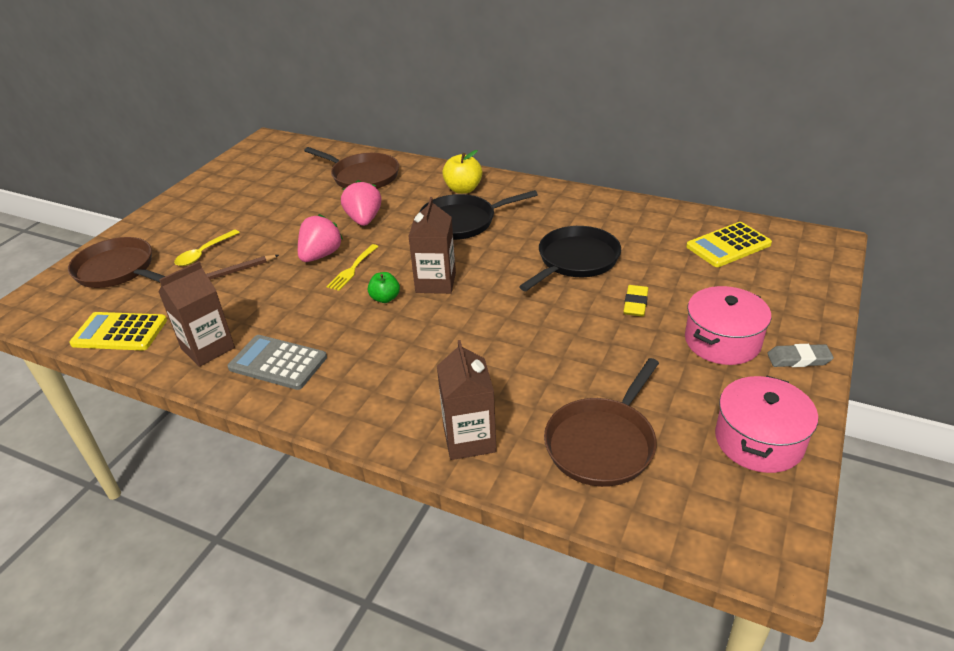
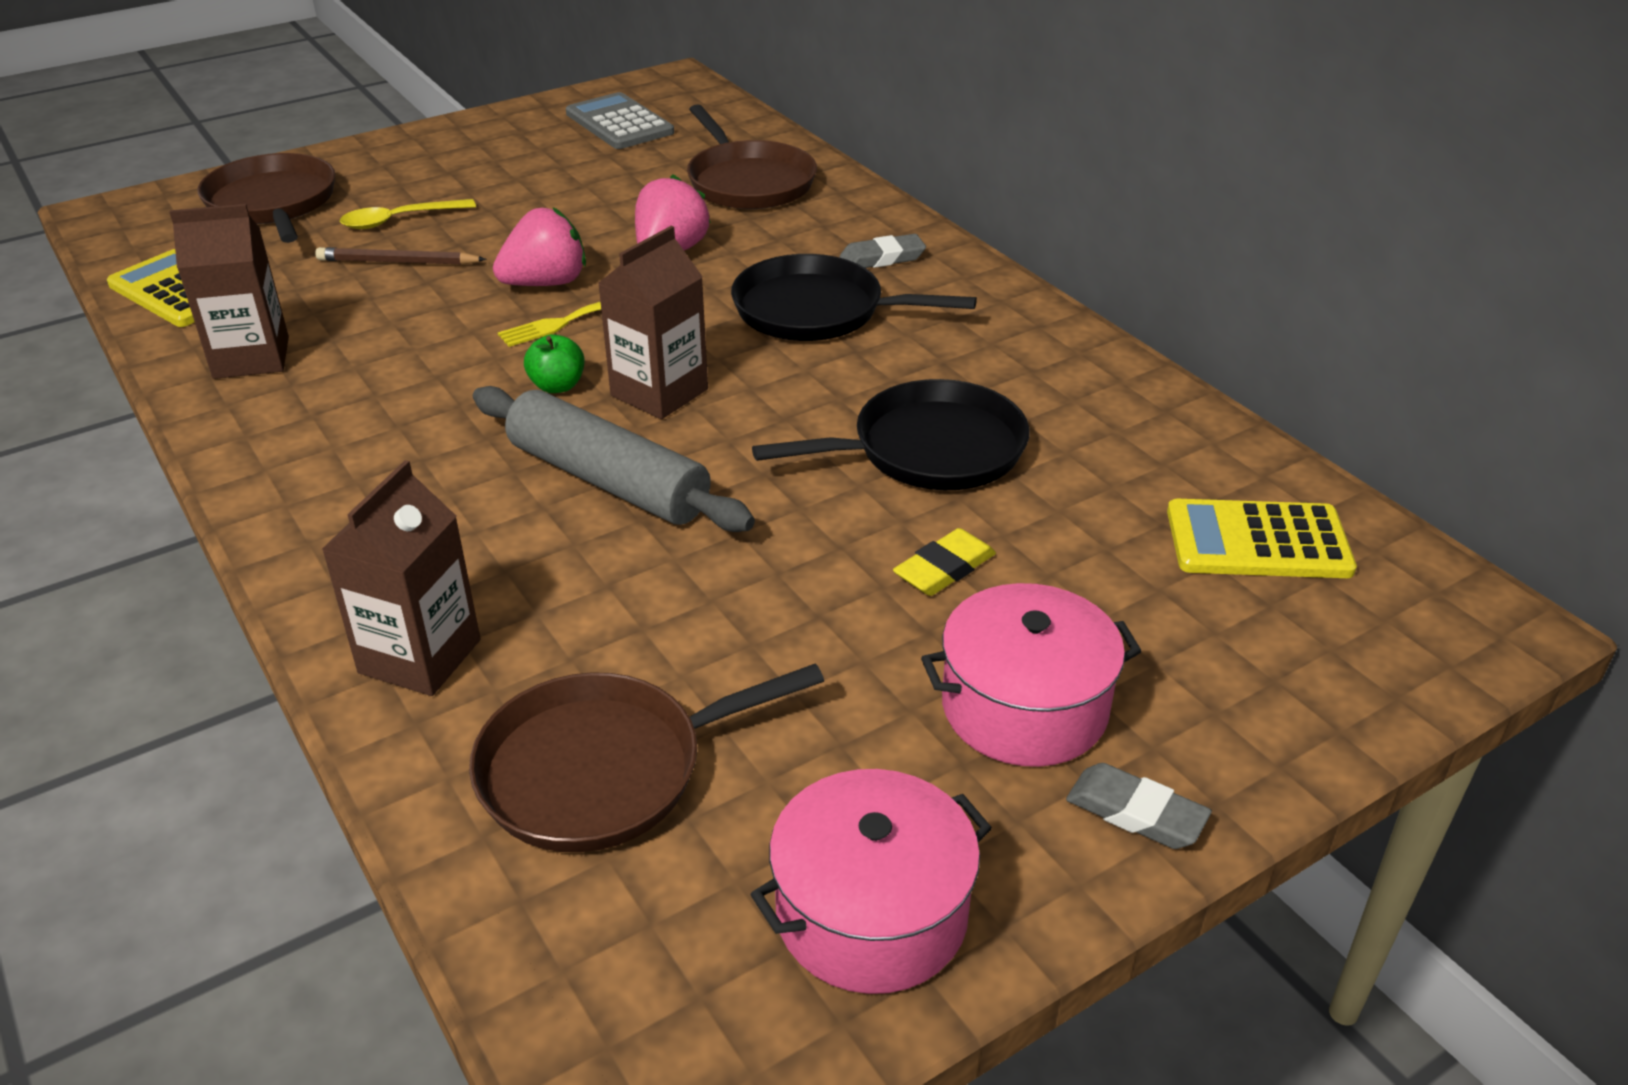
camera: 30 degrees right, 0 degrees up
(278, 363) = (309, 418): grey calculator -> grey calculator (619, 123)
(459, 329) = (608, 481): none -> grey rolling pin
(463, 189) = (882, 258): yellow apple -> grey eraser

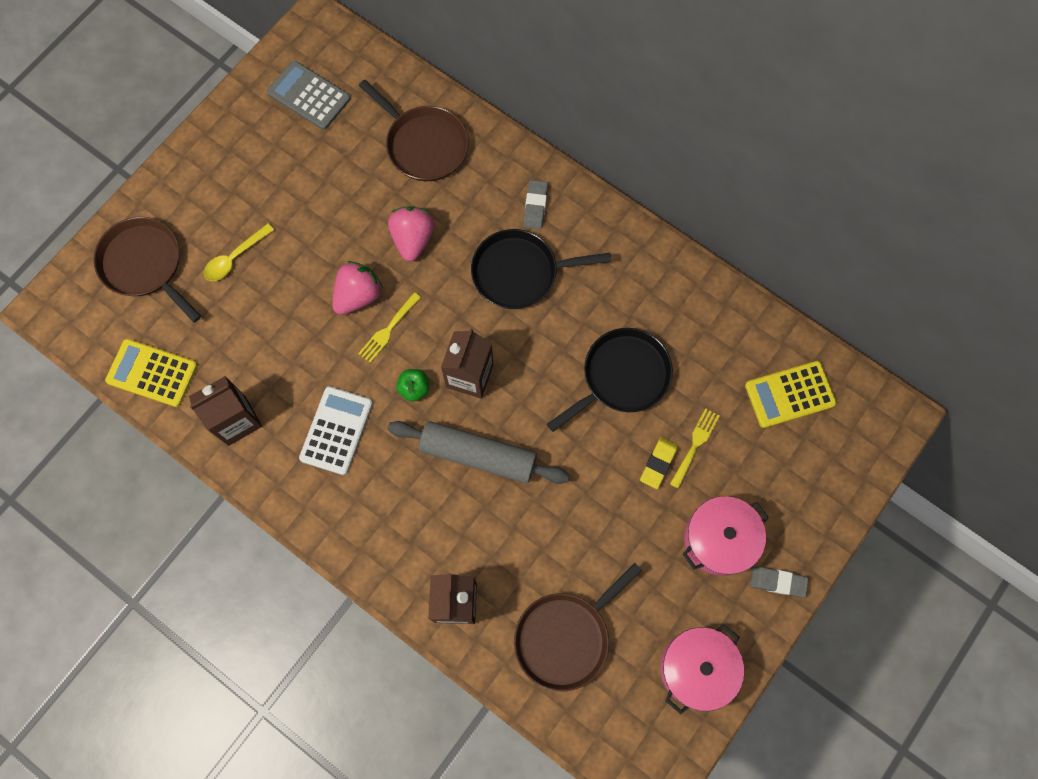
camera: 20 degrees left, 35 degrees up
(393, 401) = (336, 430): none -> white calculator
(398, 262) = (261, 302): brown pencil -> none
(882, 258) = (535, 206): grey eraser -> grey eraser turned 45 degrees counterclockwise
(1032, 562) = (695, 445): none -> yellow fork

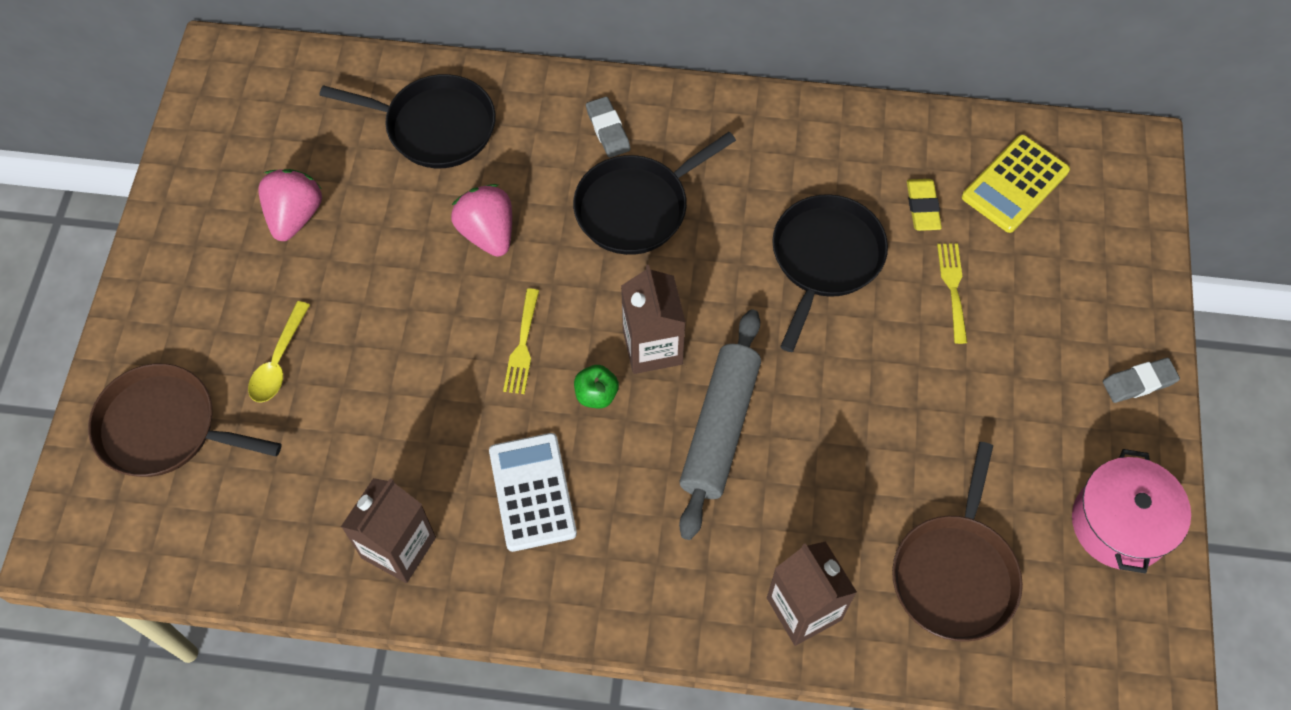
camera: 30 degrees left, 10 degrees down
(152, 373) = (252, 550): yellow calculator -> none
(309, 96) = (260, 139): grey calculator -> none
(358, 295) = (461, 327): pink strawberry -> pink strawberry (295, 216)
(424, 145) = (435, 126): brown pan -> black pan
(478, 455) = (720, 429): grey rolling pin -> grey rolling pin turned 60 degrees counterclockwise
(658, 463) = (927, 328): yellow eraser -> yellow eraser (922, 207)
(719, 539) = (1047, 372): pink pot -> none

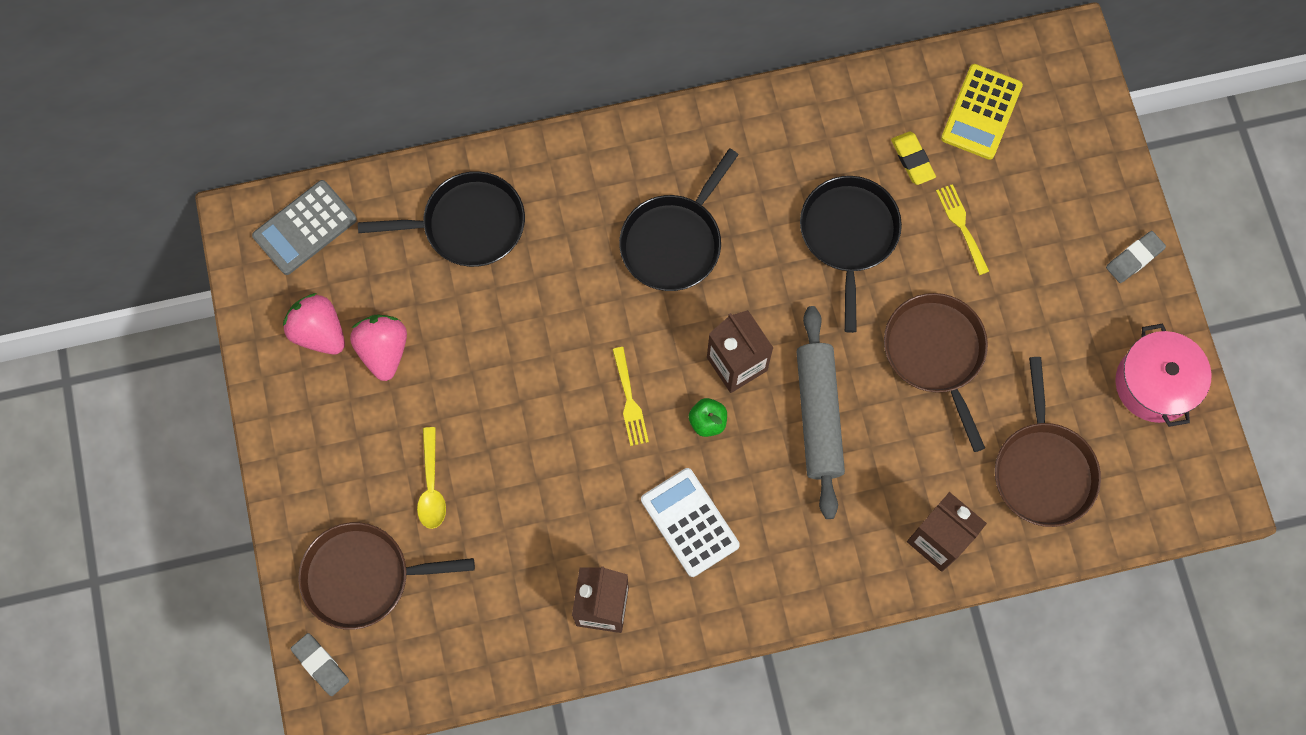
camera: 20 degrees left, 10 degrees up
(275, 81) = (305, 228): none -> grey calculator
(488, 233) = (557, 309): pink strawberry -> pink strawberry (319, 332)
(608, 130) = (620, 176): grey eraser -> grey eraser (320, 665)
(876, 407) = (935, 353): none -> brown pan

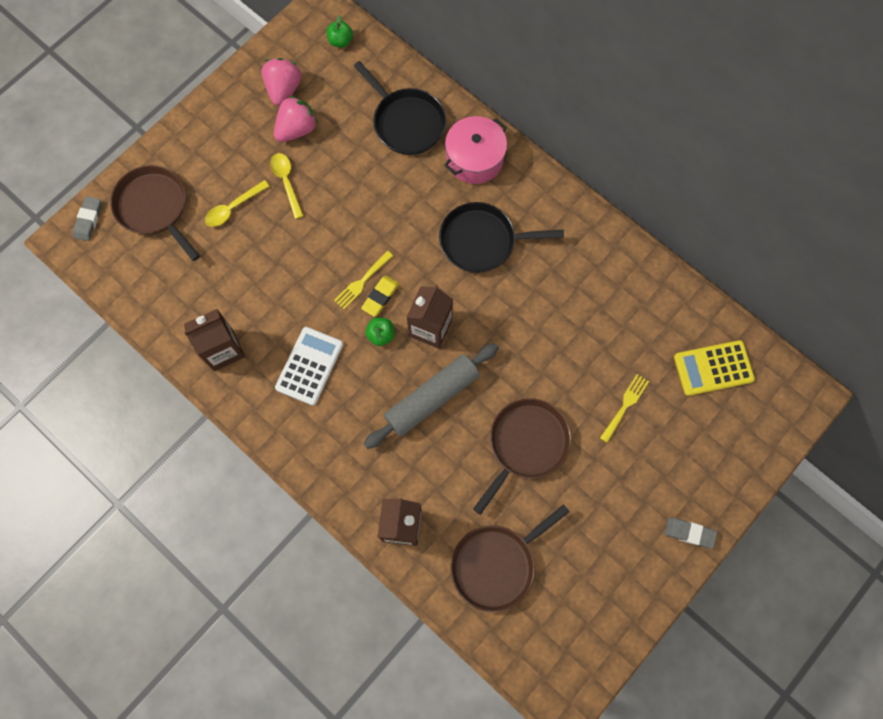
camera: 55 degrees right, 0 degrees up
(305, 228) = (340, 41): grey calculator -> green apple
(443, 405) = (286, 182): none -> yellow spoon
(848, 235) = (565, 340): black pan -> none
(912, 160) = (646, 346): yellow eraser -> yellow eraser (380, 297)
(1154, 384) = (610, 603): pink pot -> pink pot (474, 159)

